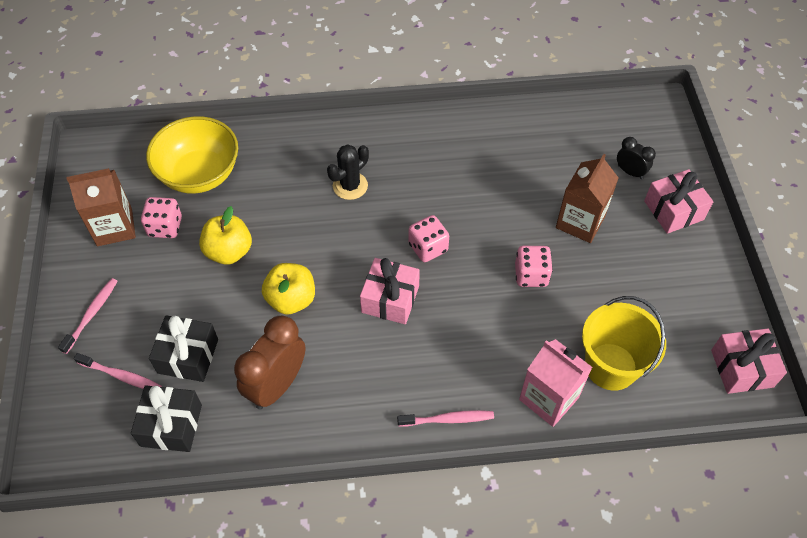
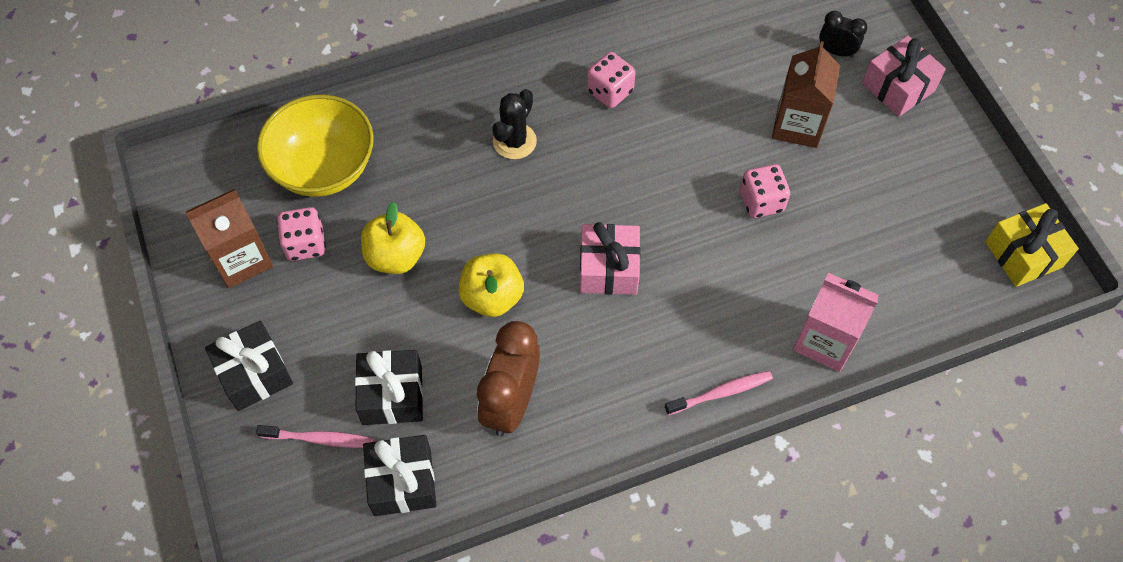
camera: 15 degrees left, 5 degrees up
(91, 314) = (254, 373): pink toothbrush -> black gift
(428, 248) = (632, 196): pink dice -> pink dice (610, 91)
(611, 366) = (882, 287): yellow bucket -> none
(742, 368) = (1023, 254): pink gift -> yellow gift

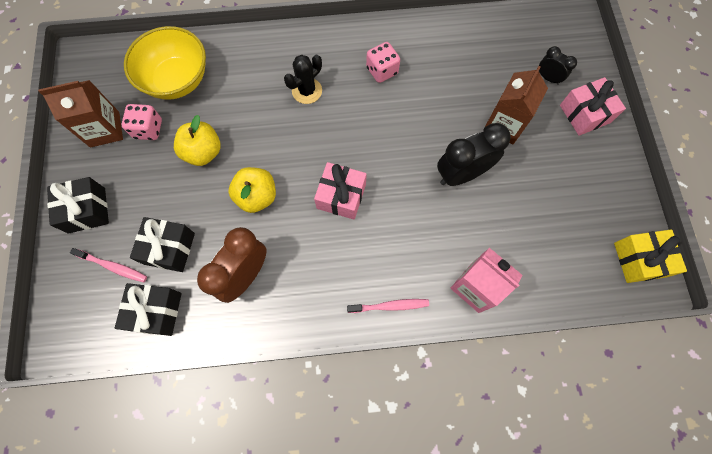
camera: 15 degrees right, 10 degrees up
(761, 201) = (461, 174): pink dice -> black clock

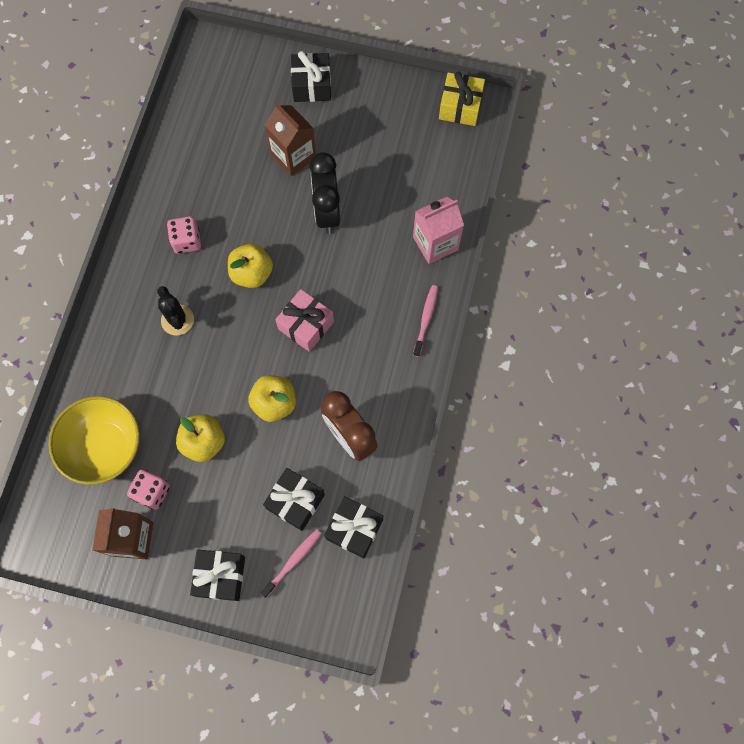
camera: 70 degrees left, 0 degrees up
(373, 133) = (252, 273): none -> yellow apple
(548, 78) = (262, 98): black clock -> none
(585, 114) = (312, 85): pink gift -> black gift

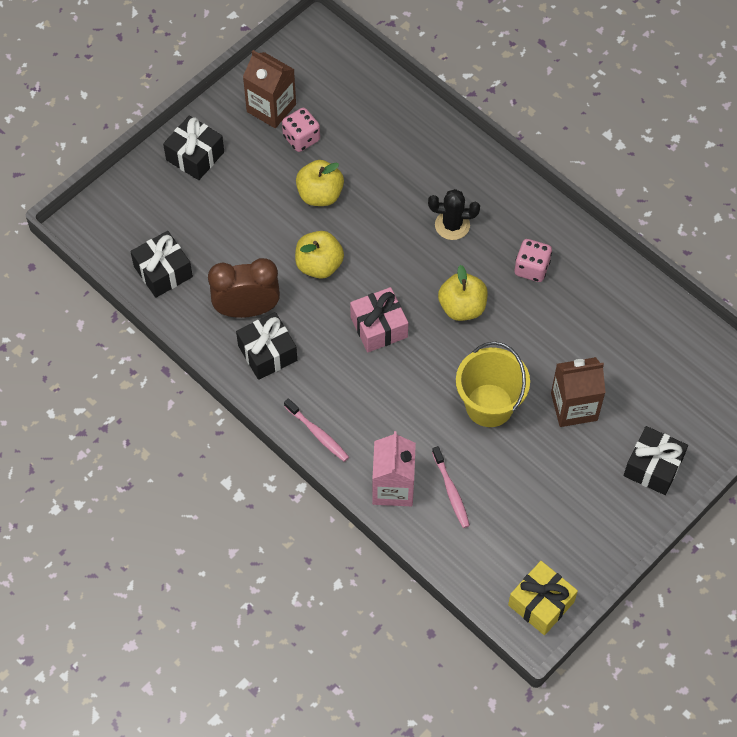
camera: 120 degrees right, 10 degrees down
(104, 447) = (365, 120): yellow bowl -> none
(293, 561) = (169, 213): pink toothbrush -> pink toothbrush (451, 491)
(295, 501) = (218, 239): black gift -> black gift (267, 353)
(327, 212) = (489, 405): black clock -> yellow bucket

